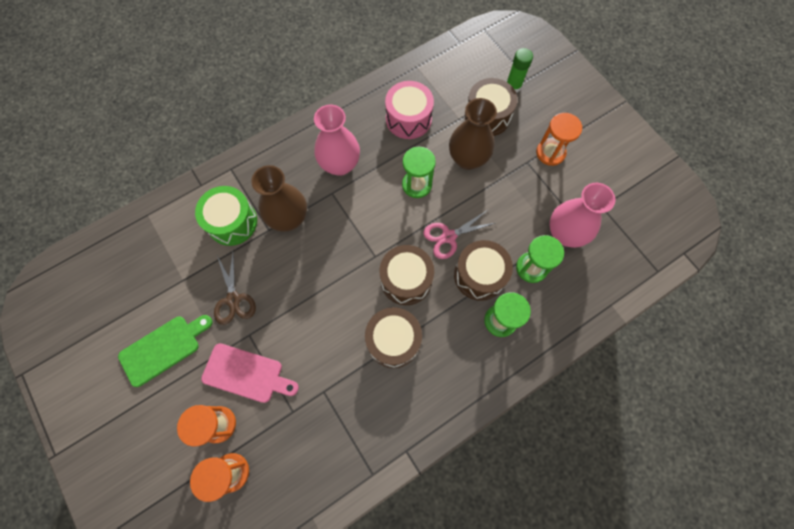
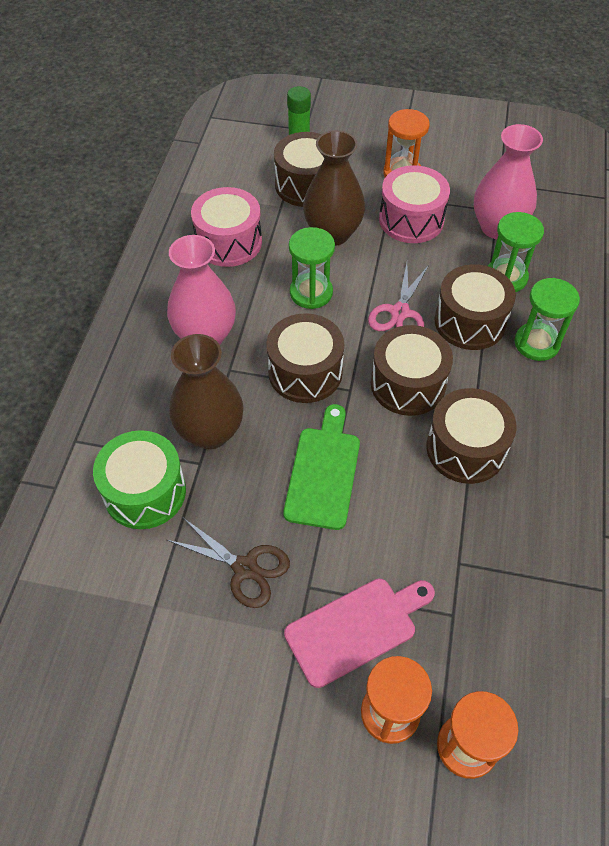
camera: 45 degrees left, 15 degrees down
(163, 348) = (221, 702): green cutting board -> green cutting board (323, 472)
(364, 227) = (305, 372): none -> brown drum
(520, 186) = (411, 219): none -> pink drum

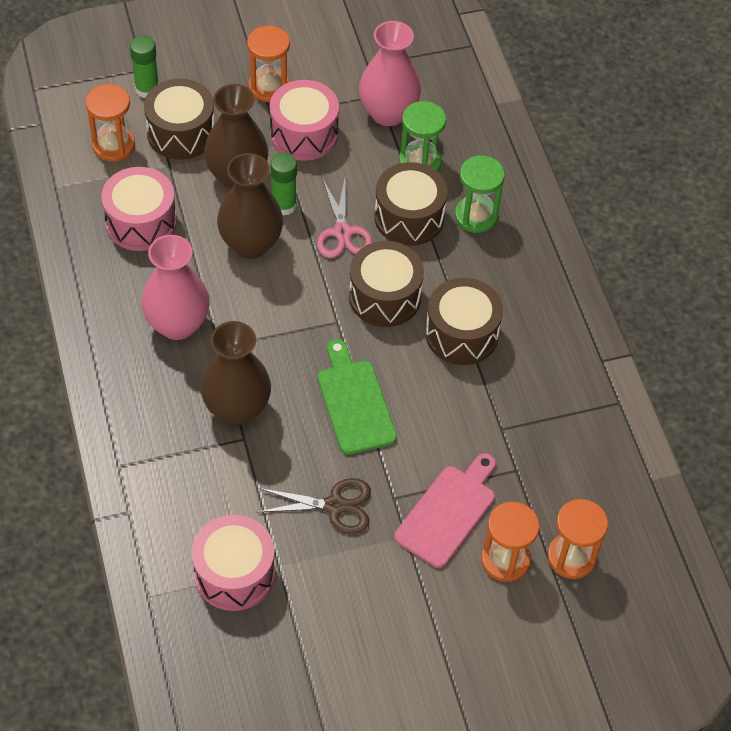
camera: 30 degrees left, 0 degrees up
(108, 593) = (234, 574): none -> pink drum
(145, 492) = (212, 482): green drum -> none
(245, 176) = (113, 145): none -> orange hourglass
(305, 372) = (289, 321): brown drum -> none
(311, 293) = (251, 244): green hourglass -> brown vase
(359, 271) = (284, 205): none -> green glue stick

